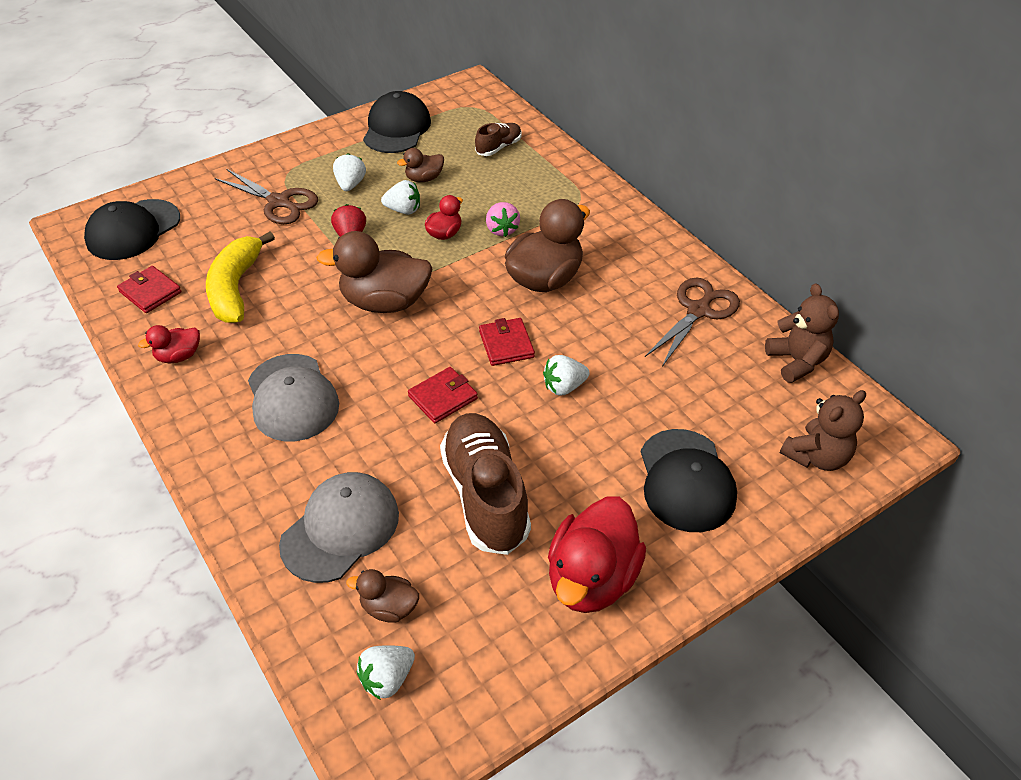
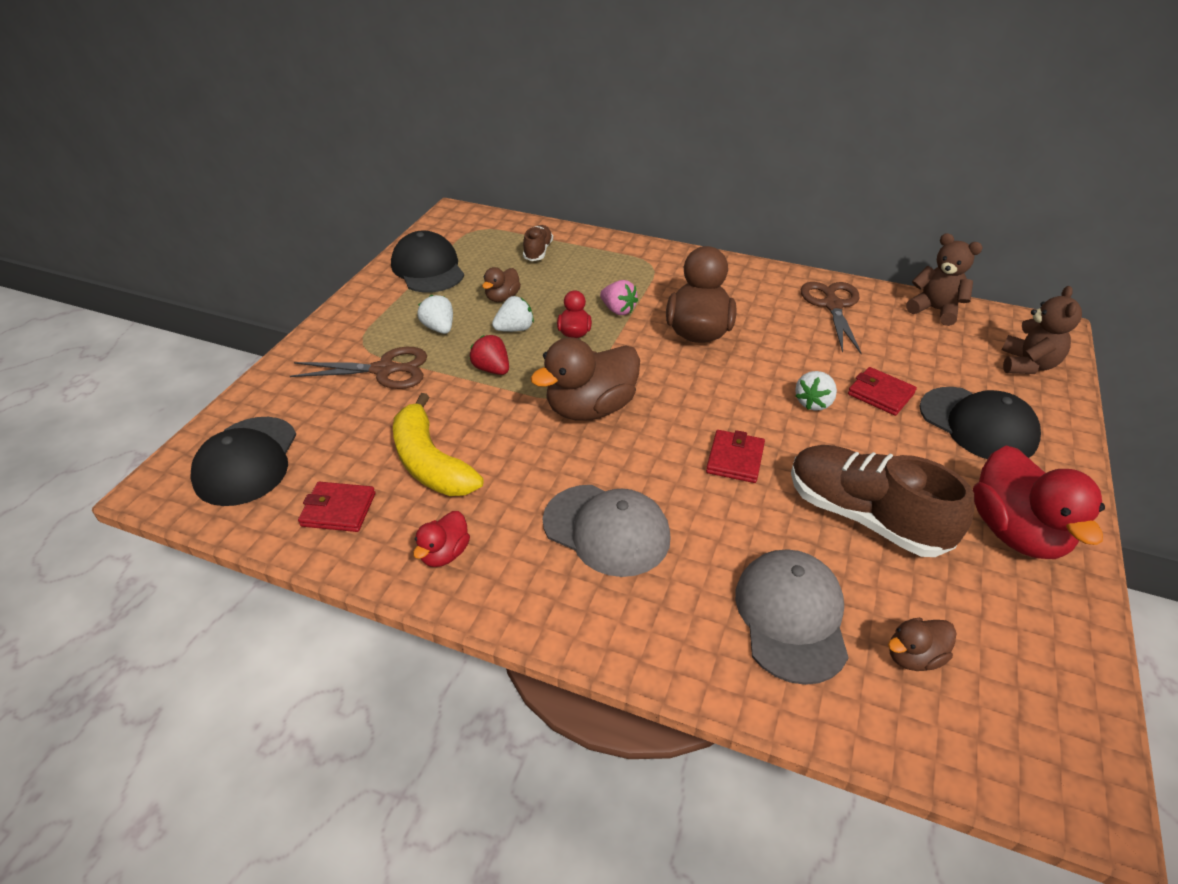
camera: 35 degrees left, 5 degrees down
(387, 678) = (990, 718): white strawberry -> none
(506, 344) = (731, 393): red wallet -> red wallet (880, 394)

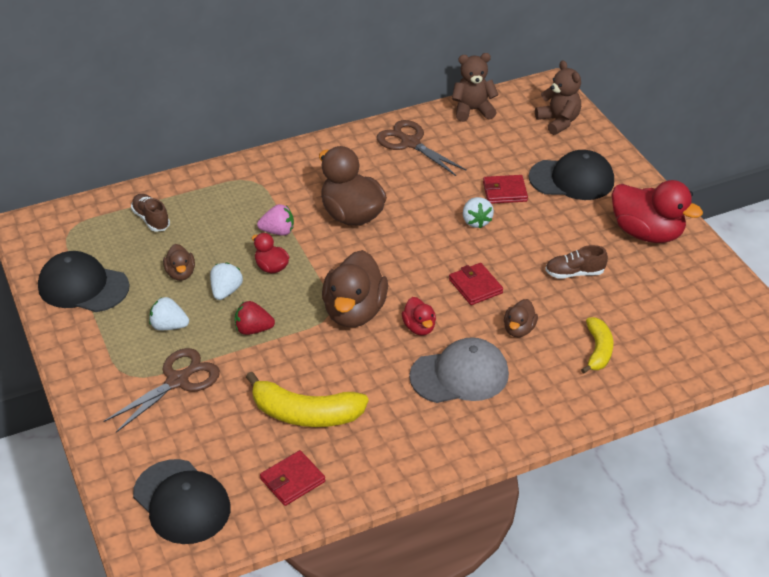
camera: 45 degrees left, 0 degrees up
(444, 553) = (392, 453): red duck -> red duck (419, 327)
(791, 616) = (598, 350): grey cap -> yellow banana
(865, 516) = (574, 273): brown shoe -> brown shoe, size x0.50
(913, 656) = (666, 329): brown duck -> brown duck (519, 329)

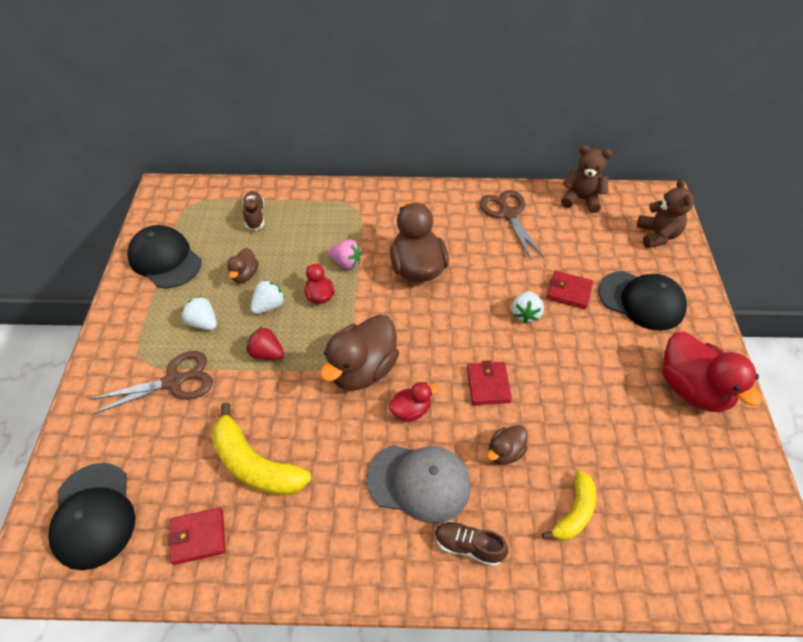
camera: 25 degrees right, 10 degrees up
(419, 327) = (411, 410): red duck -> red duck turned 120 degrees counterclockwise
(574, 273) = (594, 407): brown shoe -> brown shoe (468, 546)

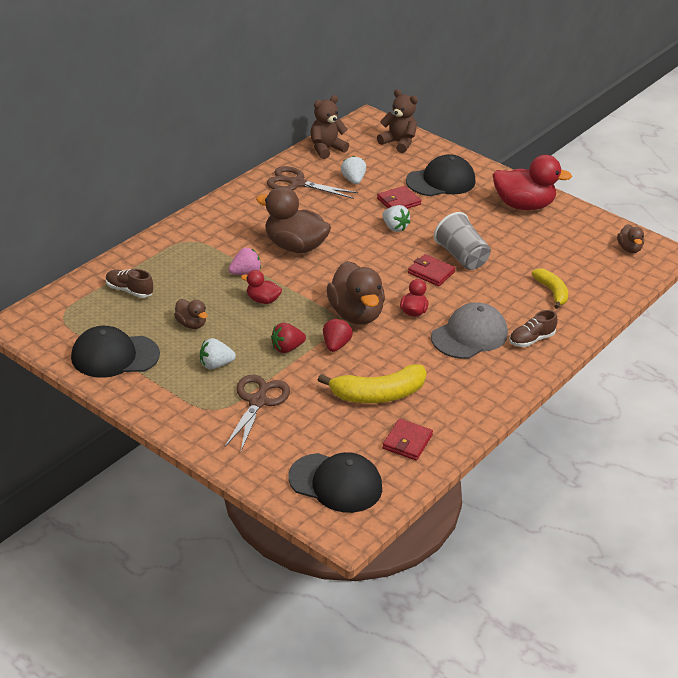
camera: 55 degrees left, 15 degrees down
(269, 306) = (240, 327): white strawberry -> white strawberry (353, 180)
(302, 384) = (335, 345): none -> red strawberry
(505, 452) = (486, 293): brown duck -> brown duck (629, 249)
(541, 392) = (461, 257): none -> grey cup

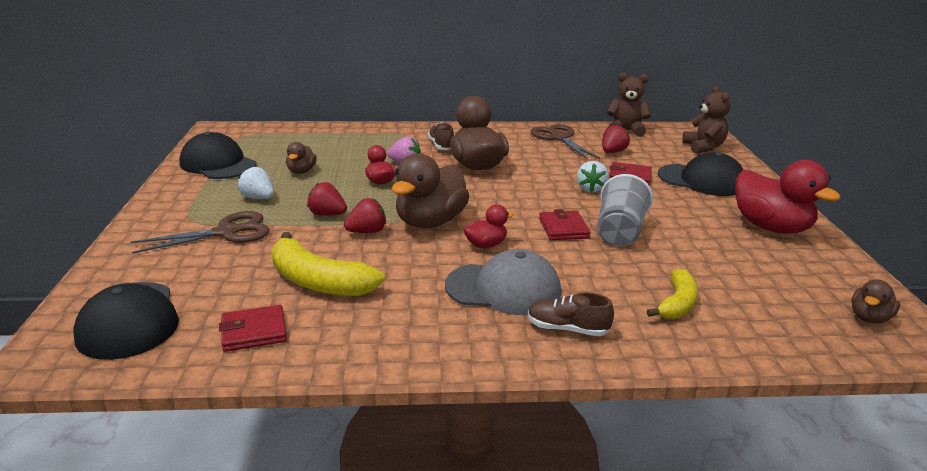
camera: 50 degrees right, 10 degrees down
(129, 291) = (310, 141): brown shoe -> brown shoe (441, 145)
(353, 180) = (612, 152): white strawberry -> red strawberry

